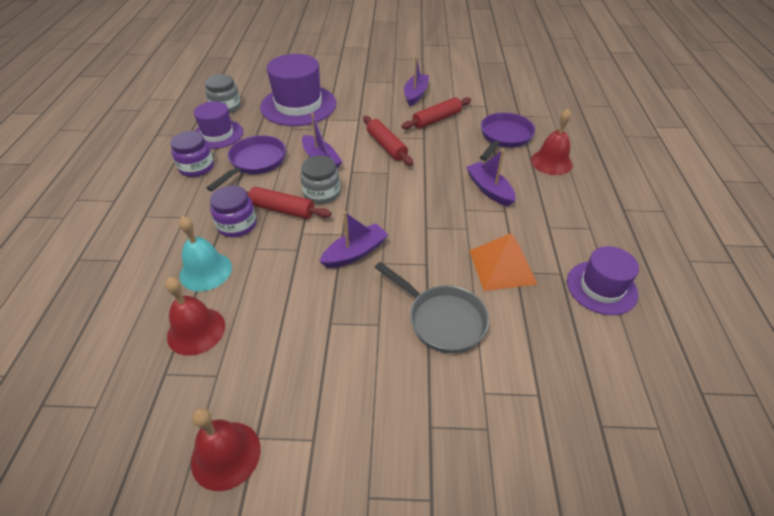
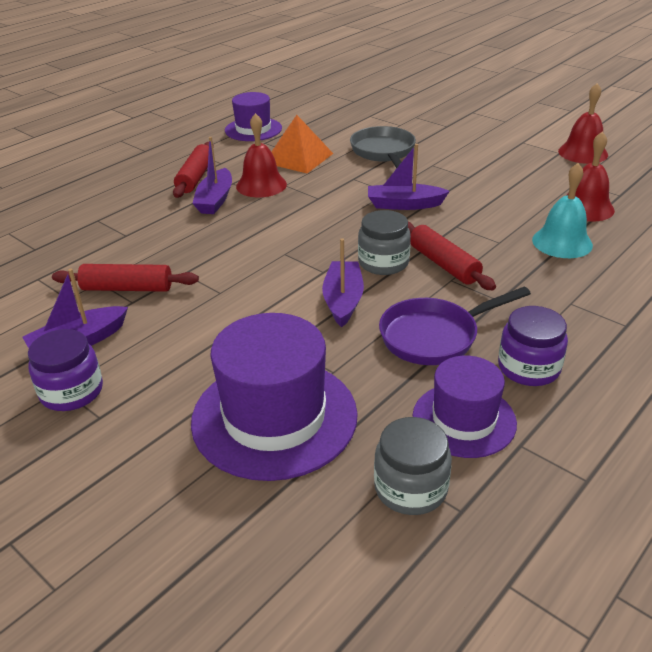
camera: 140 degrees left, 10 degrees down
(237, 225) = (507, 269): purple jar -> purple jar (72, 392)
(386, 146) = (242, 282): red rolling pin -> red rolling pin (195, 177)
(504, 137) = (104, 234): purple pan -> none
(551, 162) = (116, 196): red bell -> red bell (261, 185)

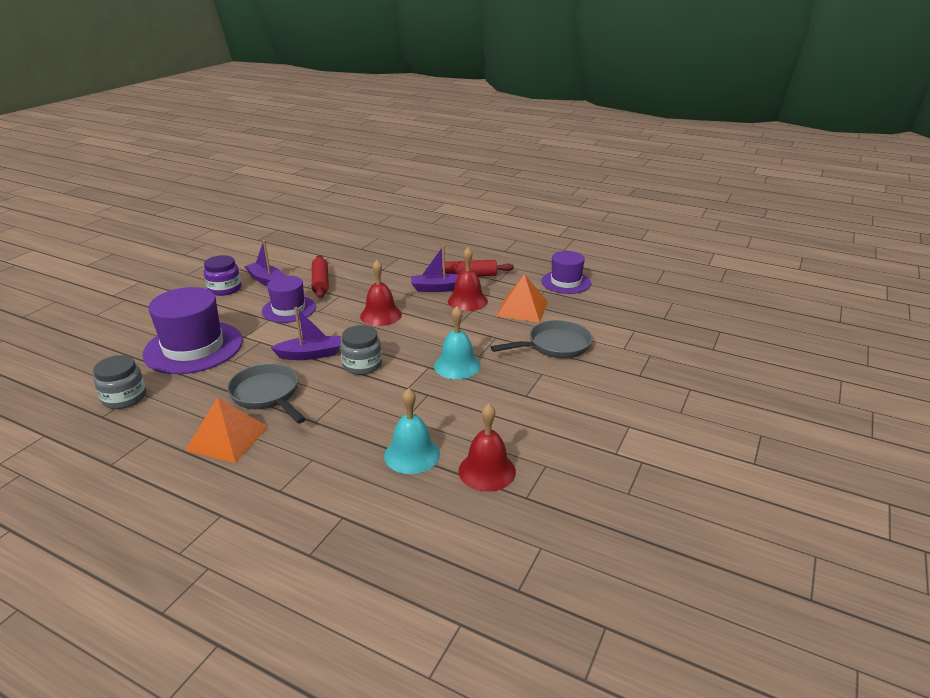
camera: 75 degrees right, 5 degrees down
(404, 205) = (457, 365): purple boat -> turquoise bell
(435, 336) = (267, 395): purple pan -> grey pan
(443, 264) = (363, 392): red rolling pin -> none
(464, 420) = (178, 412): purple hat -> purple hat (289, 309)
(528, 368) = (227, 438): purple jar -> orange pyramid
(583, 153) = (624, 471): red bell -> red bell (381, 315)

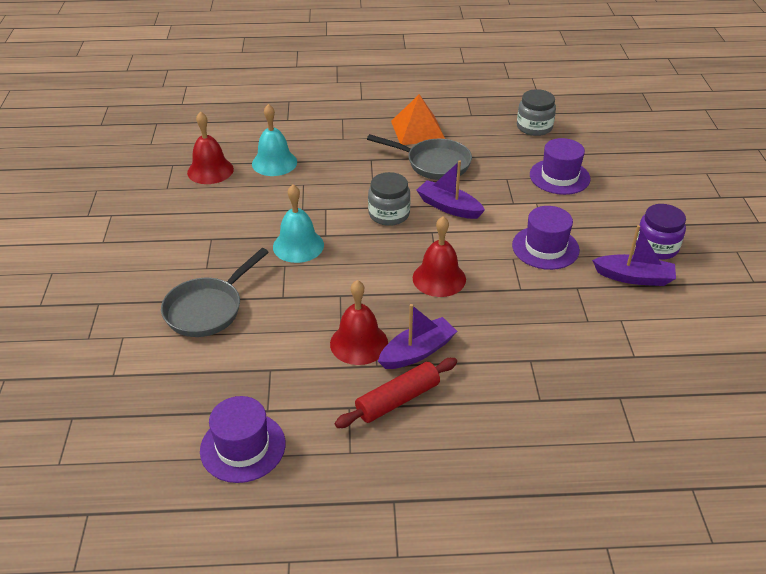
camera: 150 degrees right, 10 degrees up
(193, 347) = (559, 177): purple hat -> purple hat, size x0.61
(310, 354) = (449, 207): purple boat -> purple boat turned 75 degrees clockwise
(320, 282) = (571, 301): red rolling pin -> none
(522, 308) = (278, 357): orange pyramid -> none

